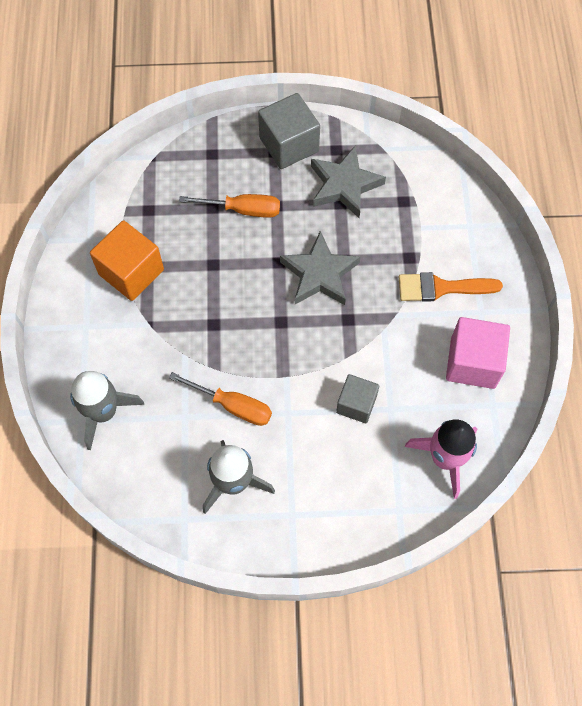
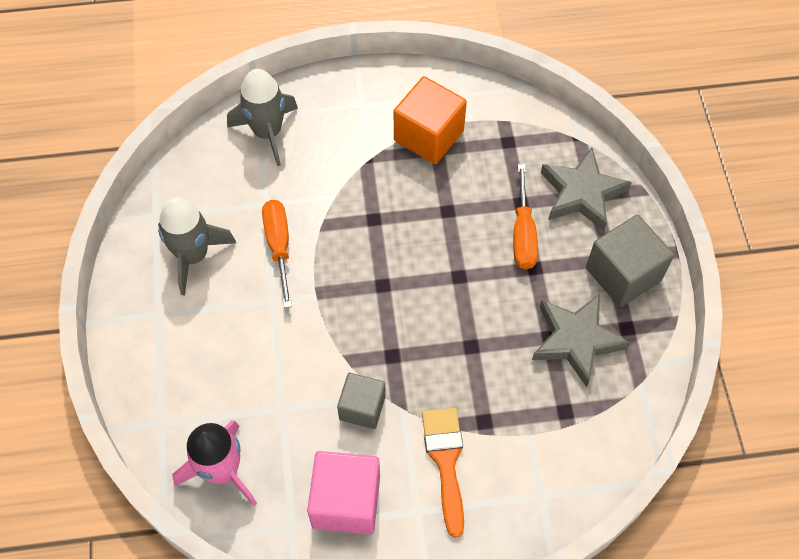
camera: 85 degrees right, 5 degrees down
(233, 405) = (279, 247): orange screwdriver -> orange screwdriver turned 150 degrees clockwise
(319, 274) = (448, 321): grey star -> grey star (582, 193)
(356, 404) = (285, 370): grey cube -> grey cube (362, 407)

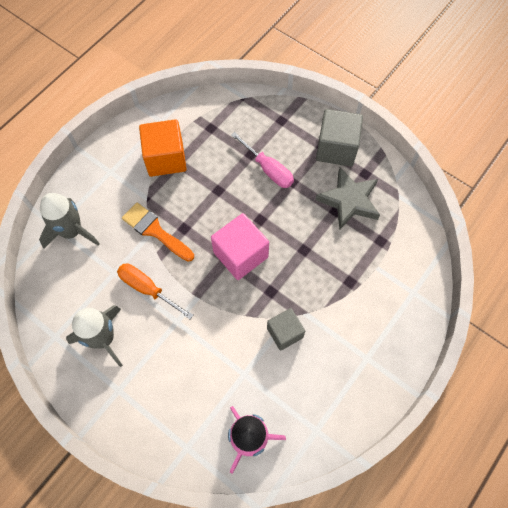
camera: 45 degrees left, 5 degrees up
(346, 501) = (328, 389): pink cube -> pink cube (240, 255)
(445, 461) = (353, 319): orange brush -> orange brush (155, 231)
(523, 233) = (268, 169): orange screwdriver -> pink screwdriver
(582, 193) = (275, 124): grey star -> none

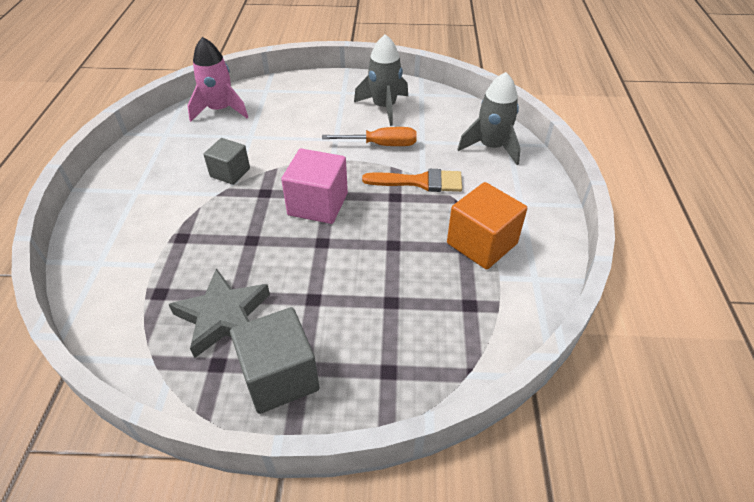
camera: 145 degrees right, 20 degrees down
(268, 169) = (354, 297): pink screwdriver -> none

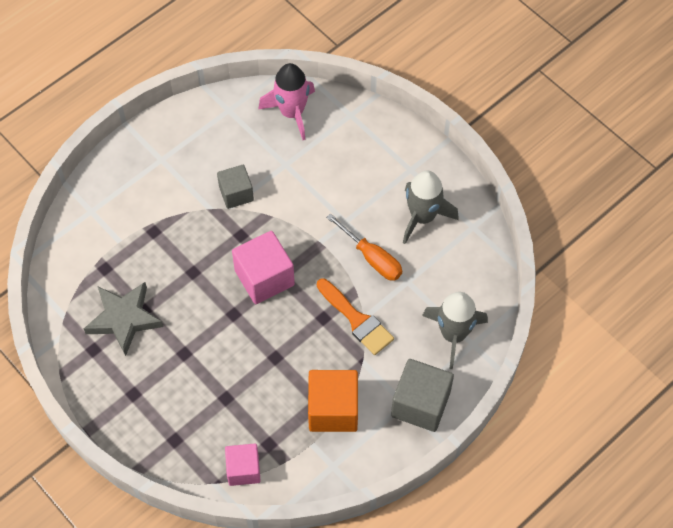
camera: 45 degrees right, 15 degrees up
(280, 376) = (117, 388): grey cube -> grey cube (420, 404)
(477, 341) = (243, 469): none -> pink cube

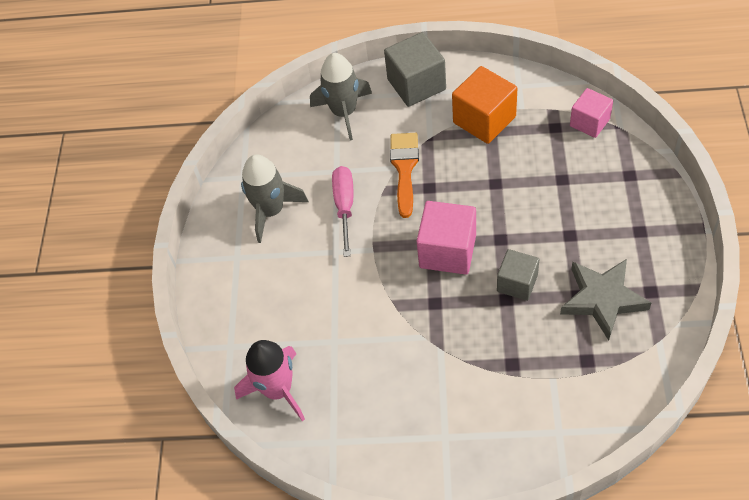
camera: 130 degrees left, 5 degrees down
(236, 194) = (404, 345): grey cube -> grey cube (517, 283)
(372, 258) = (344, 207): orange screwdriver -> pink screwdriver

